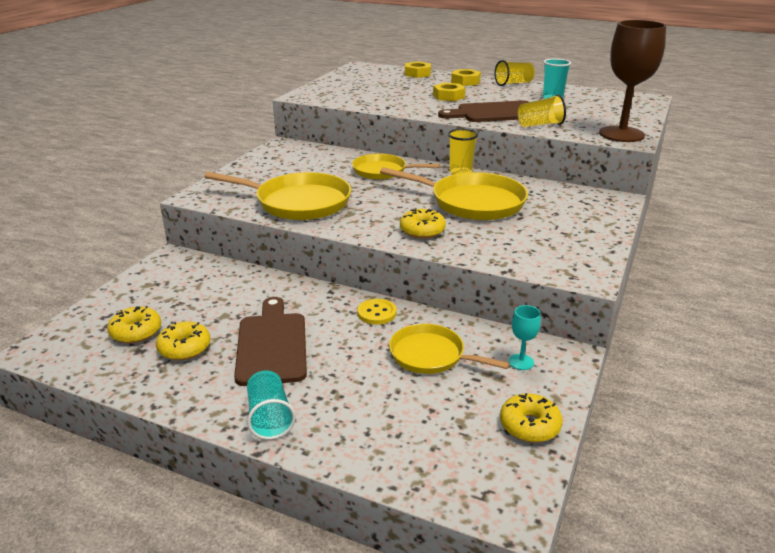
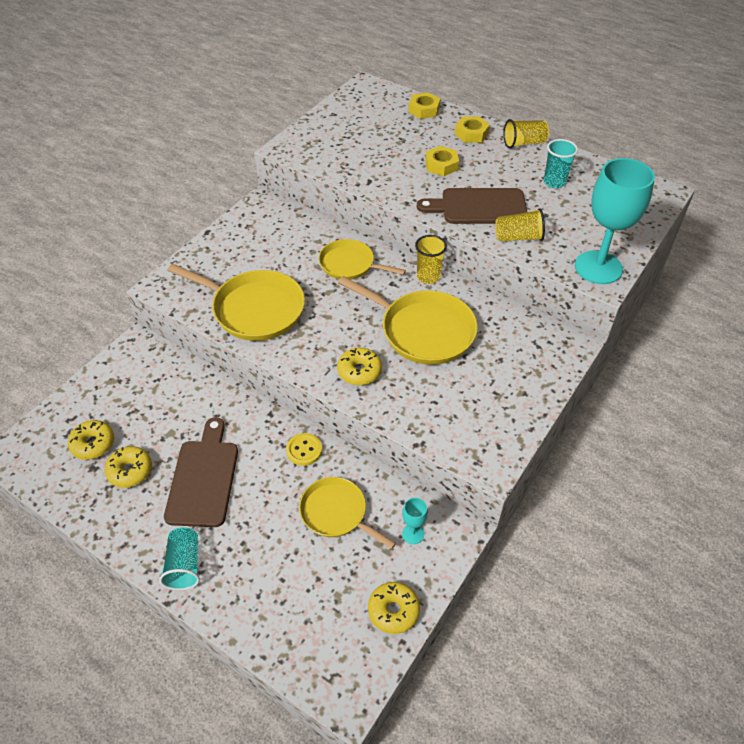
camera: 10 degrees right, 20 degrees up
(621, 134) = (598, 267): brown goblet -> turquoise goblet

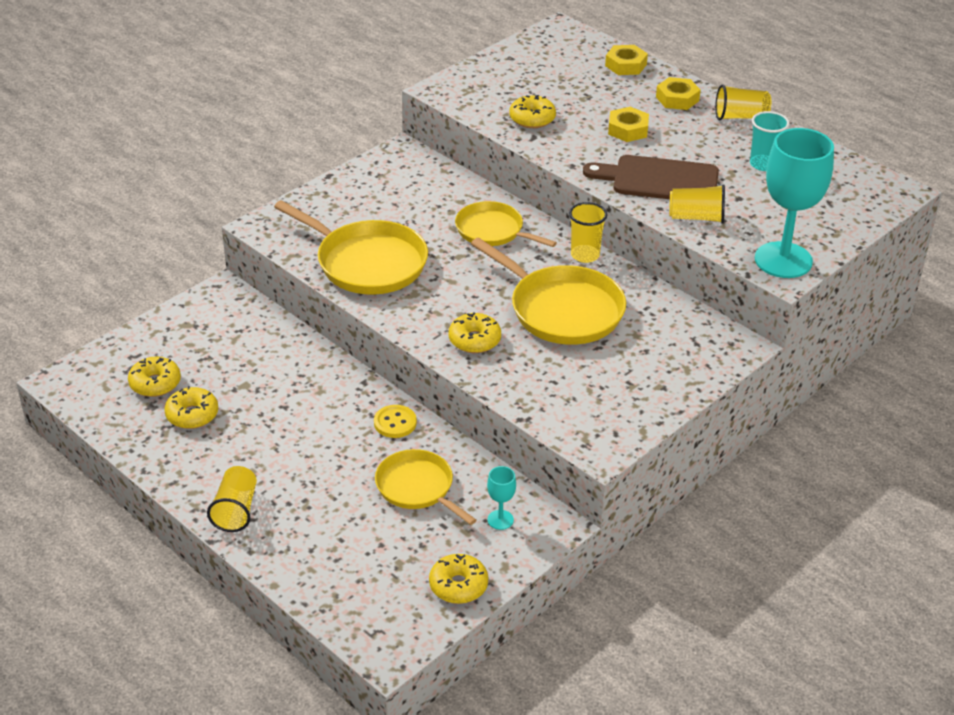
camera: 10 degrees right, 10 degrees down
(184, 565) = (236, 510): turquoise cup -> yellow cup
(204, 478) = (274, 433): brown cutting board -> none
(364, 165) = (532, 119): none -> yellow donut

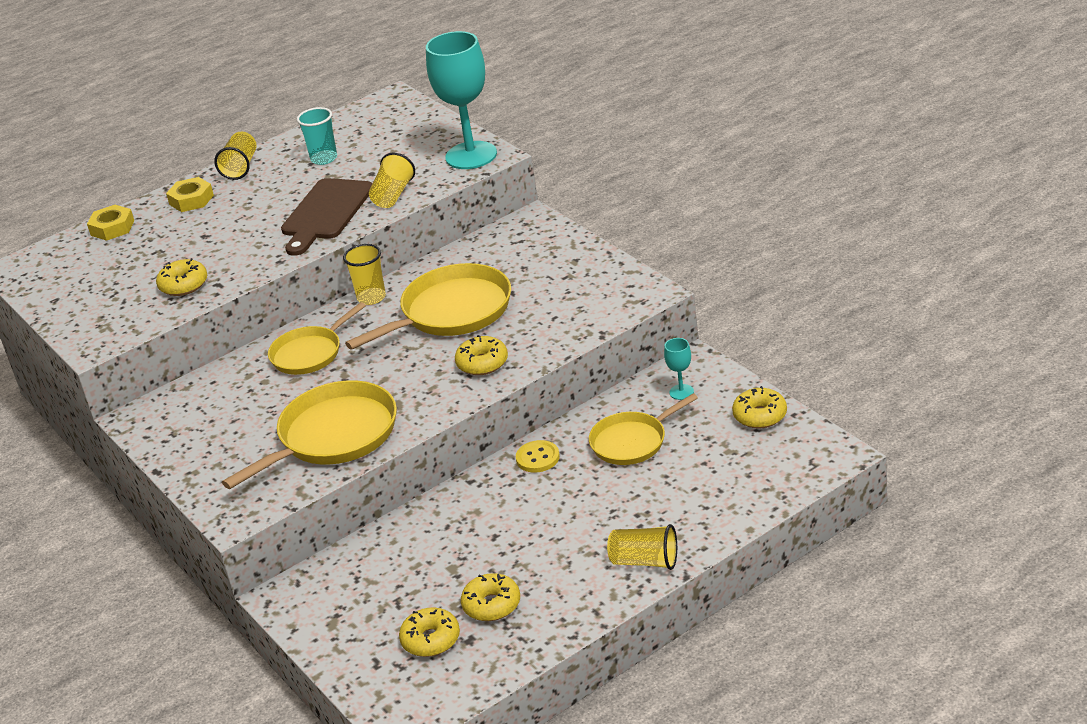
camera: 75 degrees left, 5 degrees down
(628, 129) = (232, 228): yellow nut -> none

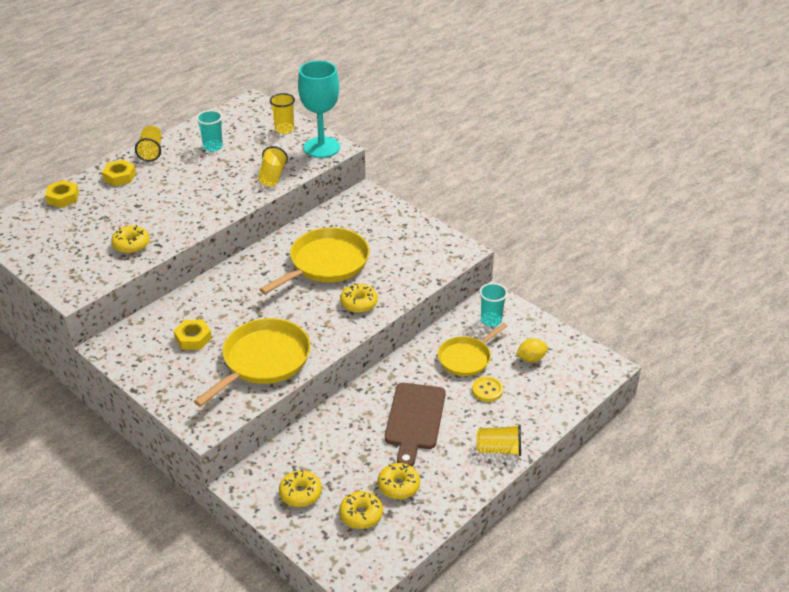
camera: 15 degrees left, 5 degrees up
(249, 408) = (193, 338): none -> yellow nut
(309, 353) = (228, 295): yellow pan -> none
(325, 213) = (225, 189): brown cutting board -> brown cutting board (414, 420)
(371, 297) = (264, 251): yellow cup -> yellow cup (284, 129)
(537, 458) = (403, 371): yellow button -> yellow button (487, 390)
(681, 392) = (491, 320): turquoise goblet -> turquoise cup
(725, 443) = (531, 358): none -> yellow lemon
(760, 415) = (549, 338): yellow donut -> yellow donut (300, 493)

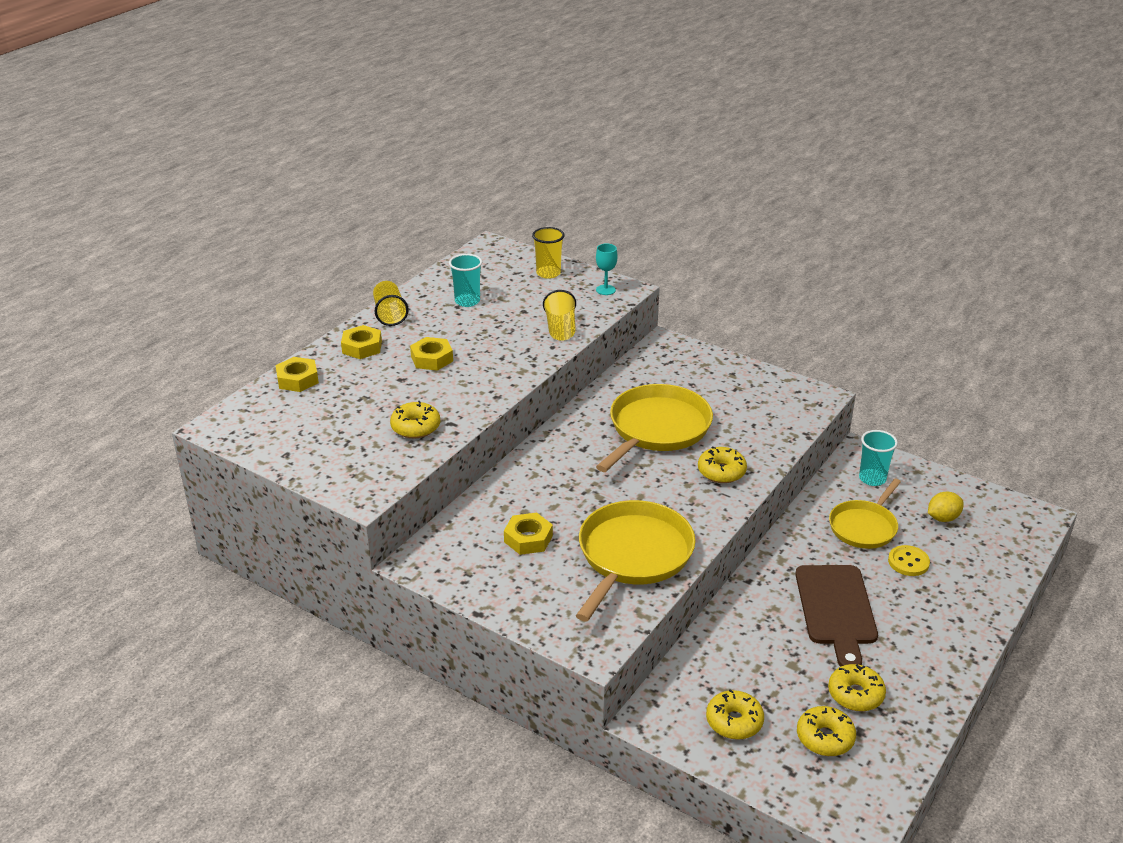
camera: 10 degrees left, 5 degrees down
(166, 191) = (432, 359): none -> yellow nut
(321, 147) = (605, 290): turquoise goblet -> turquoise goblet, size x0.42
(499, 449) = (958, 632): yellow cup -> none

